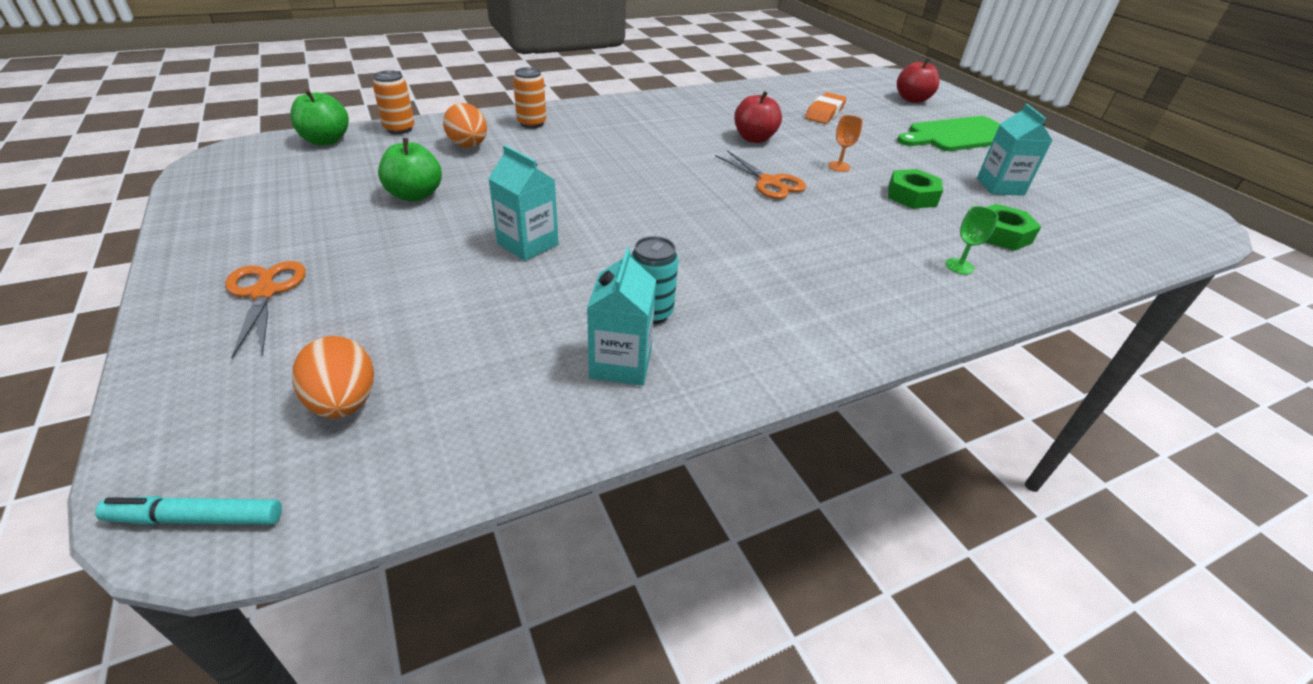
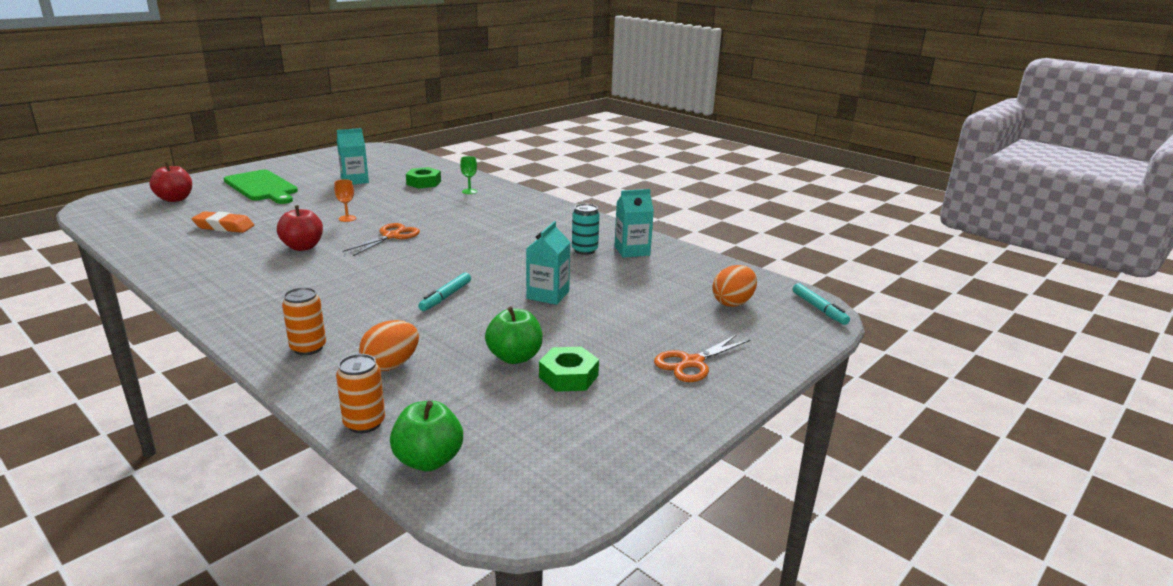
camera: 110 degrees left, 15 degrees down
(576, 186) = (446, 297): none -> turquoise marker
(911, 196) = (385, 200): green nut -> green nut (568, 376)

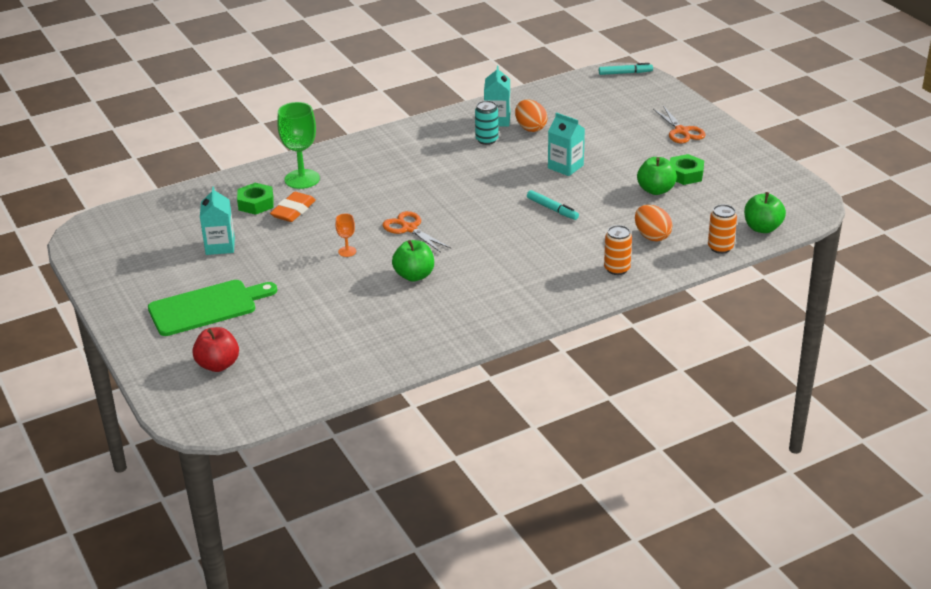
camera: 70 degrees left, 10 degrees up
(224, 227) = (333, 324): orange eraser -> orange eraser (293, 211)
(303, 247) = (414, 275): red apple -> green apple
(469, 191) = (302, 179): green goblet -> green goblet, size x2.11
(733, 303) = (605, 100): orange egg -> orange egg (530, 128)

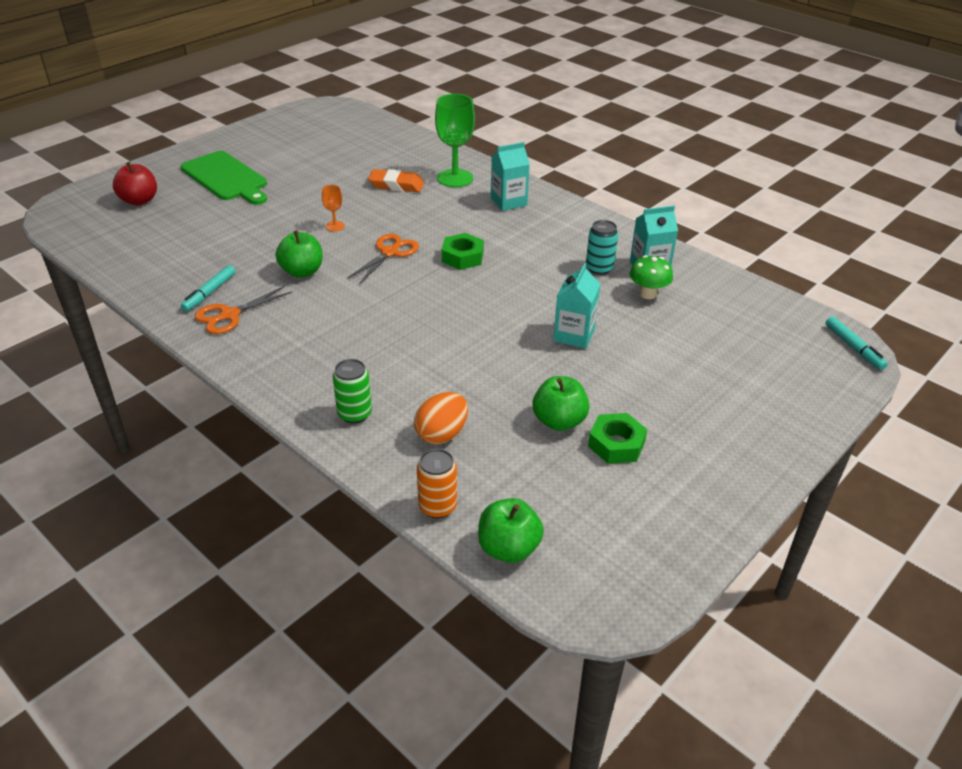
camera: 70 degrees right, 5 degrees up
(220, 246) = (324, 164): turquoise carton -> turquoise carton (508, 202)
(256, 203) = (401, 165): green nut -> green nut (462, 257)
(530, 128) = (648, 294): orange egg -> green mushroom
(552, 209) = (470, 340): turquoise marker -> turquoise marker (209, 293)
(617, 269) = (354, 414): orange can -> green can
(681, 131) = (734, 424): orange scissors -> orange scissors (230, 315)

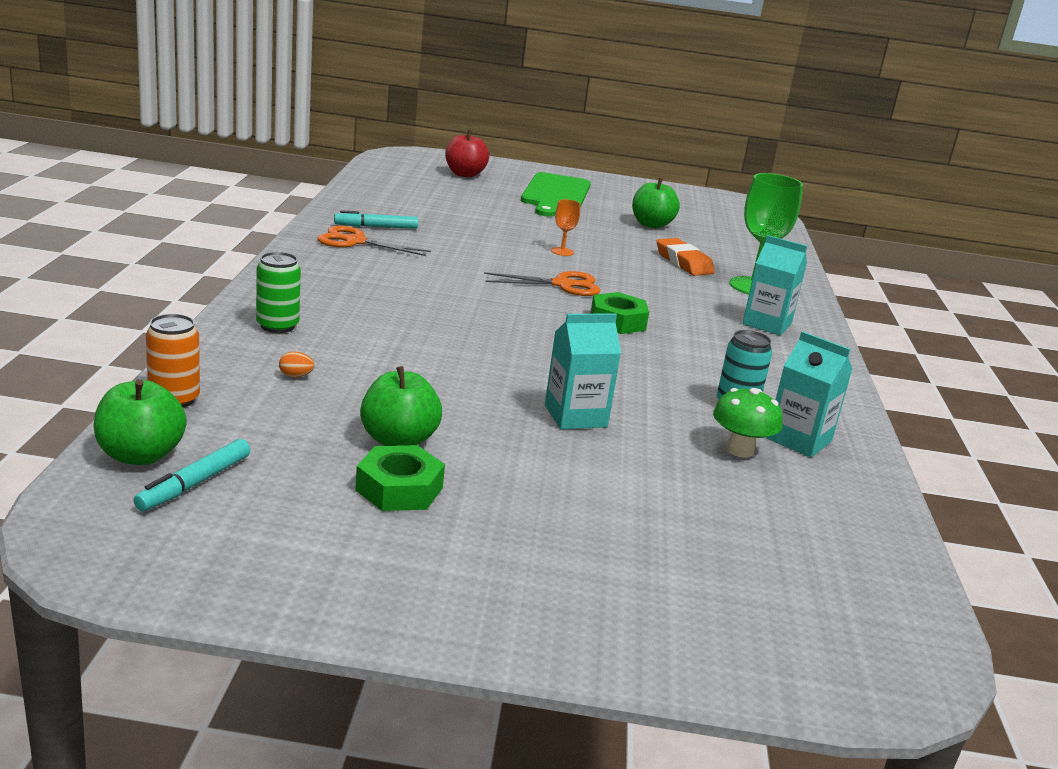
camera: 50 degrees right, 15 degrees down
(302, 272) = (466, 254): green apple -> green apple (651, 225)
(442, 434) = (295, 376): orange egg -> orange egg, size x0.44
(853, 347) = (906, 668): turquoise marker -> turquoise marker (194, 483)

